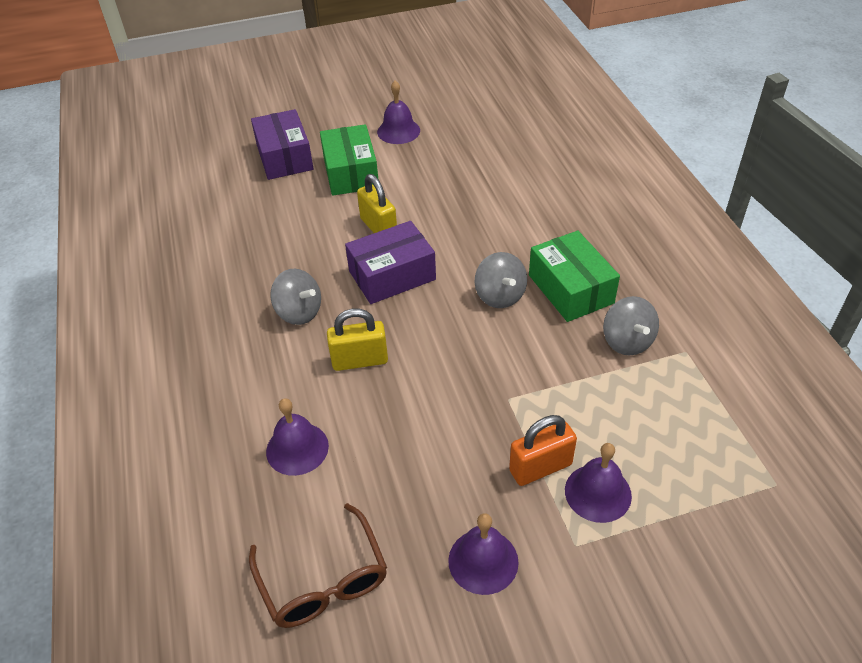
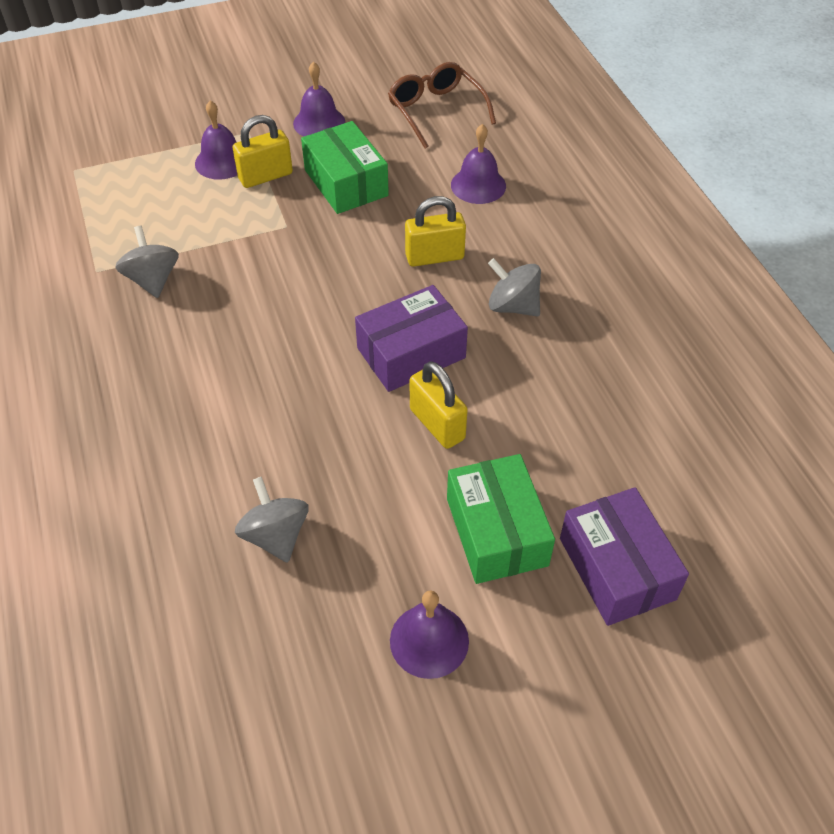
camera: 175 degrees right, 5 degrees up
(500, 296) = (281, 328): grey spinning top -> grey spinning top (275, 535)
(540, 467) = (265, 176): orange padlock -> yellow padlock
(570, 289) = (197, 338): green box -> green box (346, 183)

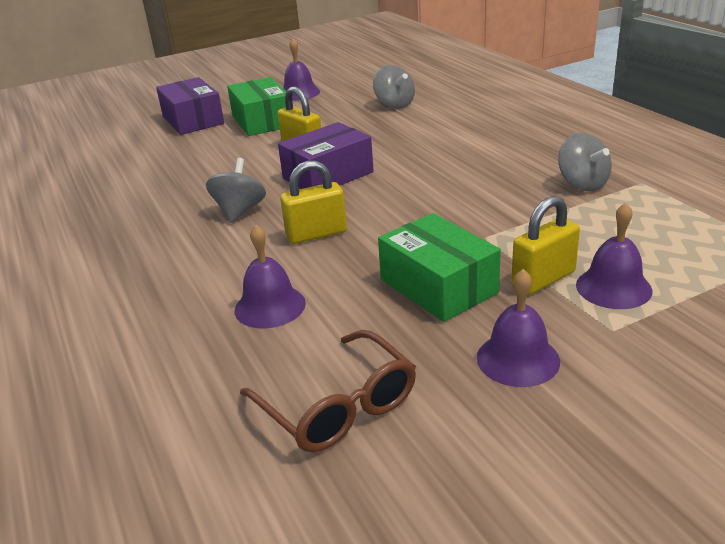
camera: 175 degrees right, 20 degrees down
(513, 306) = (239, 211): grey spinning top -> grey spinning top turned 105 degrees counterclockwise

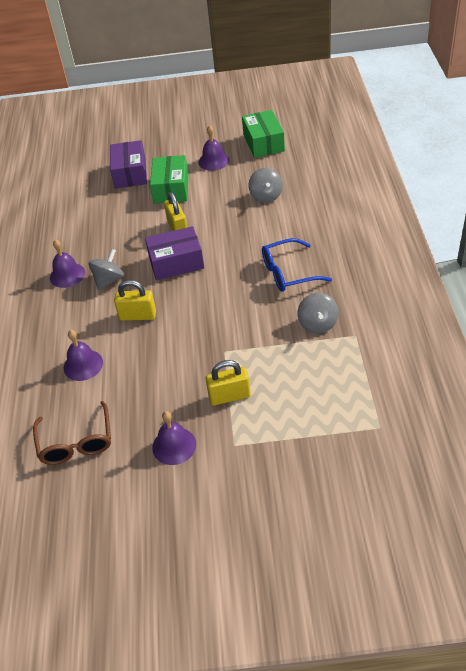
camera: 25 degrees right, 15 degrees up
(438, 286) = (173, 381): green box -> green box (263, 143)
(491, 152) = (288, 273): none -> blue glasses
(613, 287) = (260, 416): purple bell -> purple bell (67, 275)

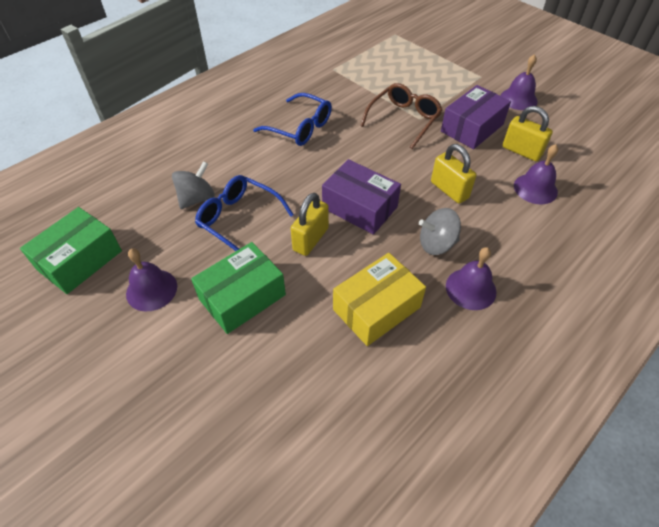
camera: 135 degrees left, 5 degrees up
(76, 442) = (586, 144): brown glasses -> brown glasses (404, 120)
(104, 232) = (376, 308): none -> yellow box
(130, 173) = (241, 375): purple box -> purple box (472, 128)
(227, 207) = (239, 219): none -> blue glasses
(229, 396) = (452, 96): yellow padlock -> yellow padlock (521, 151)
(317, 324) = (341, 88): grey spinning top -> none

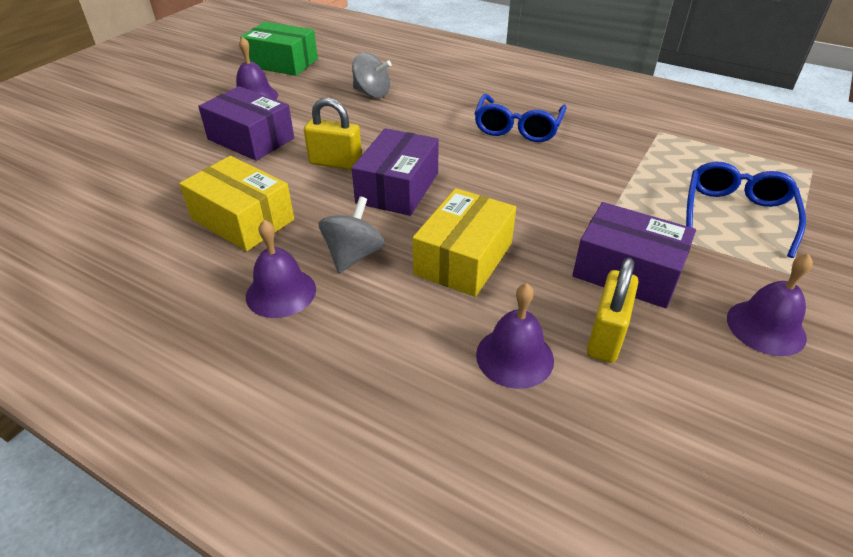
camera: 75 degrees right, 10 degrees down
(239, 219) = (351, 119): blue glasses -> blue glasses (736, 214)
(242, 297) = (251, 139): green box -> purple box
(404, 120) = (594, 202): brown glasses -> none
(436, 244) = (353, 255): grey spinning top -> grey spinning top turned 45 degrees clockwise
(449, 190) = (464, 258): yellow padlock -> yellow box

